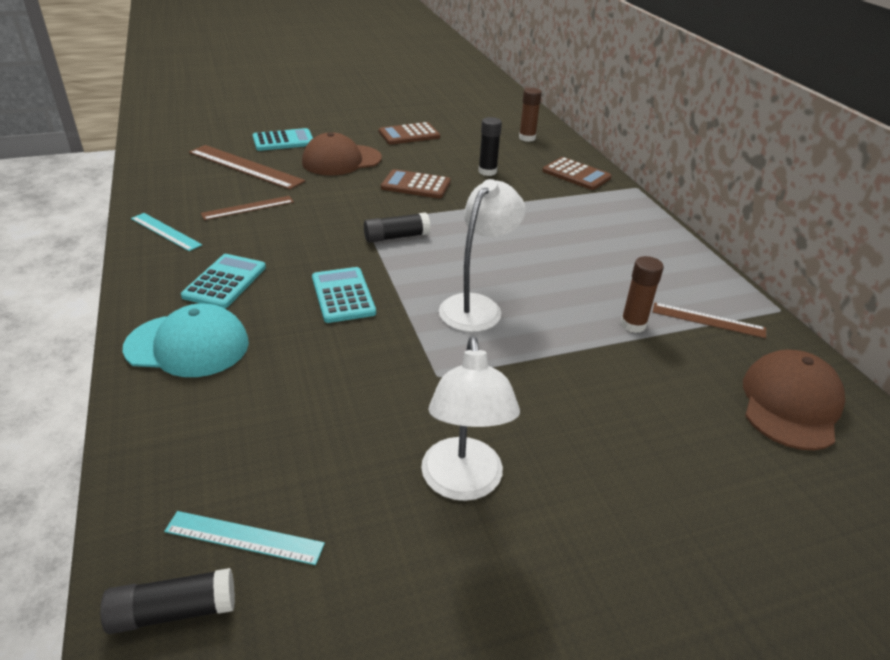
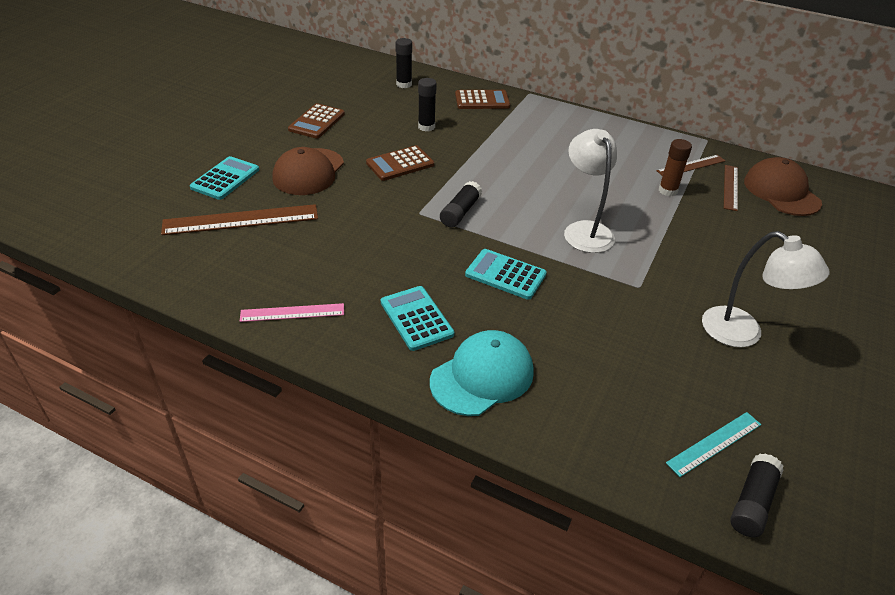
camera: 45 degrees left, 5 degrees up
(166, 231) = (292, 312): turquoise ruler -> pink ruler
(248, 208) = (316, 253): brown ruler -> brown ruler (730, 187)
(527, 138) = (404, 84): brown glue stick -> black glue stick

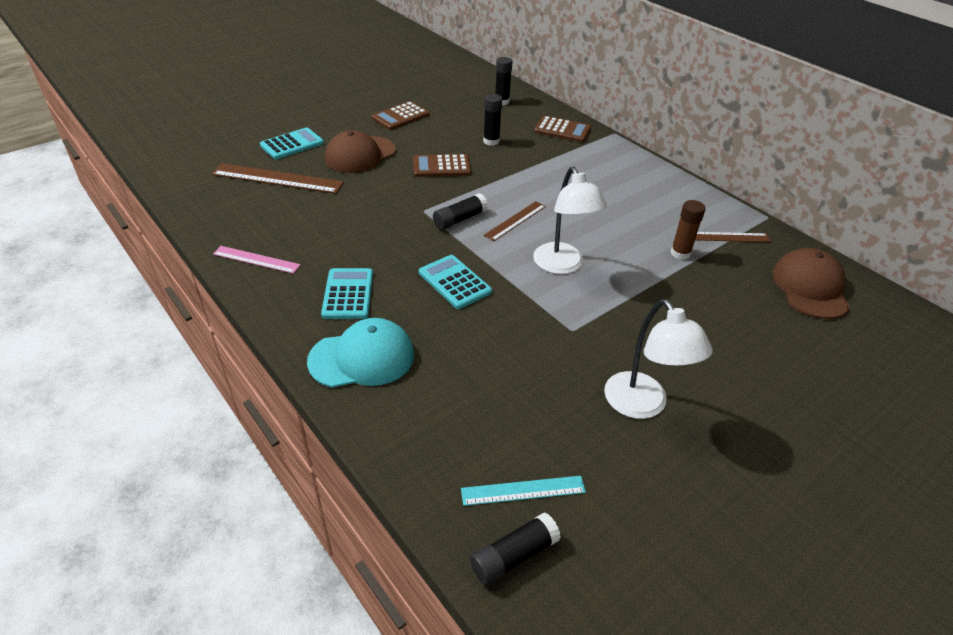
camera: 25 degrees right, 0 degrees up
(585, 230) = (562, 266): white lamp -> white lamp turned 150 degrees clockwise
(730, 187) = (753, 268): brown ruler -> brown ruler (515, 220)

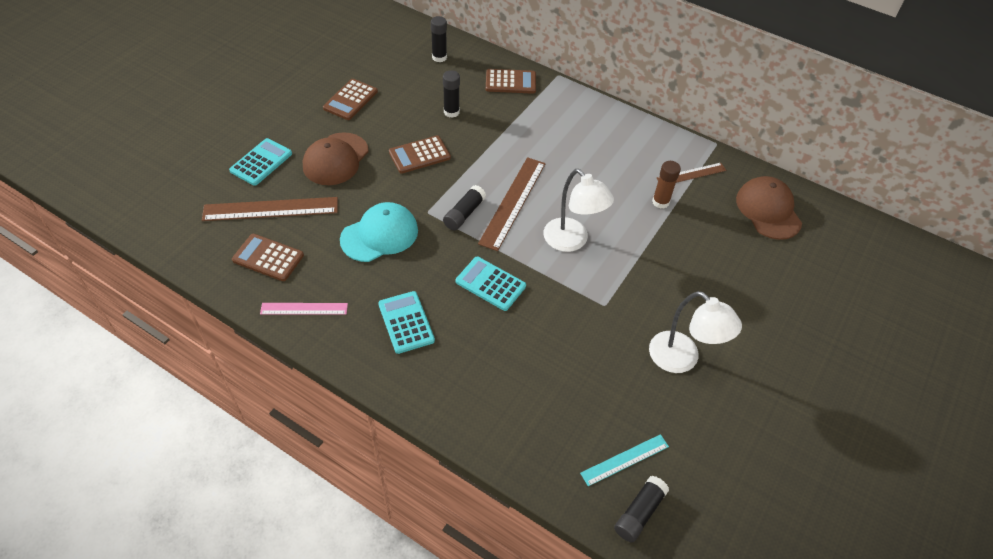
camera: 20 degrees left, 10 degrees up
(250, 213) = (268, 258): none -> brown calculator
(362, 358) = (450, 382): turquoise cap -> turquoise cap (380, 235)
(515, 220) = (513, 202): brown ruler -> brown ruler, size x1.70

